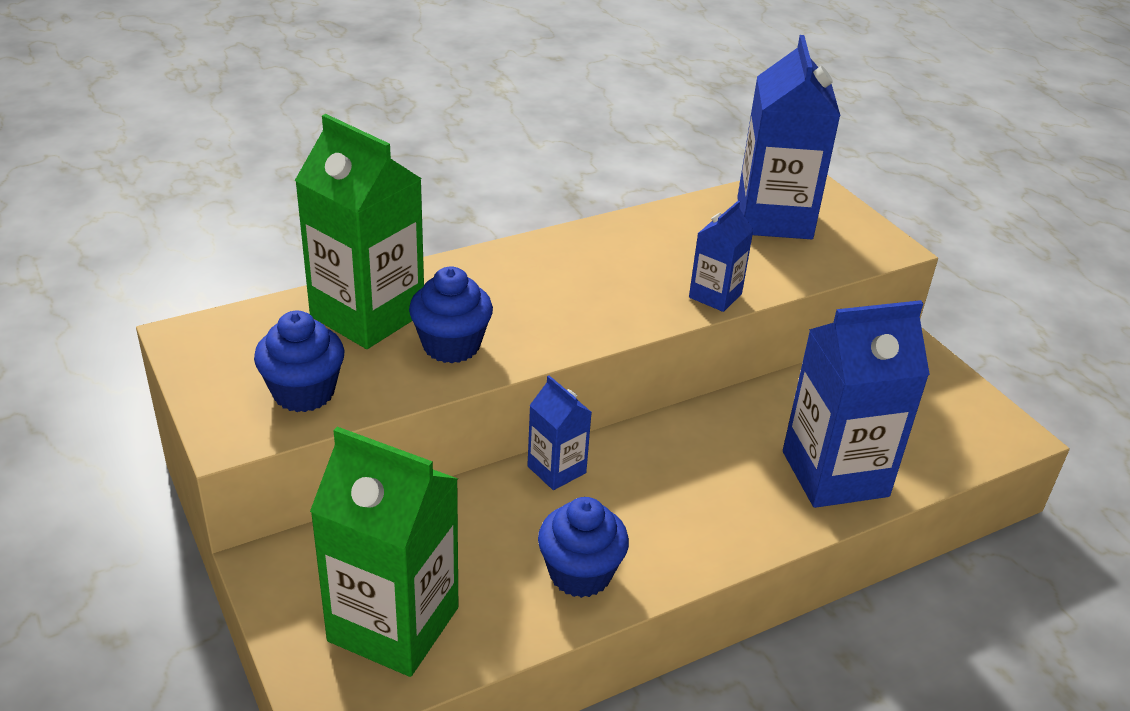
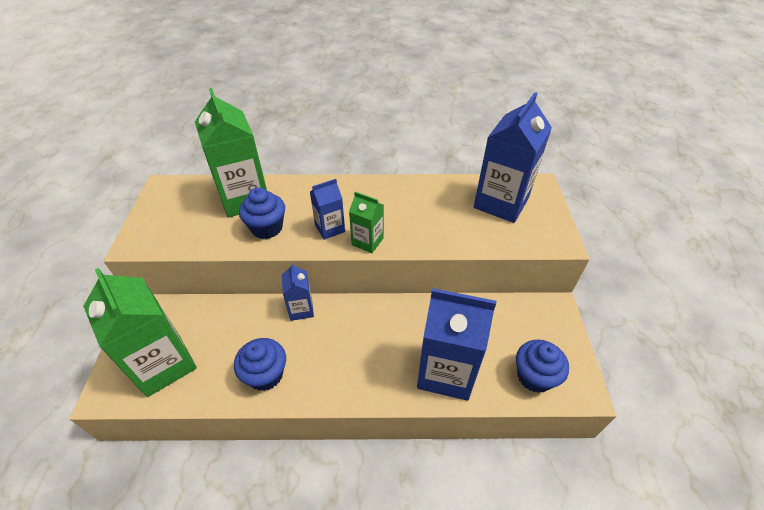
camera: 30 degrees right, 10 degrees up
(304, 392) = (182, 232): blue cupcake -> blue cupcake (534, 376)
(630, 319) = (367, 241): none -> green carton
(715, 295) = (426, 242): blue carton -> blue carton (330, 228)

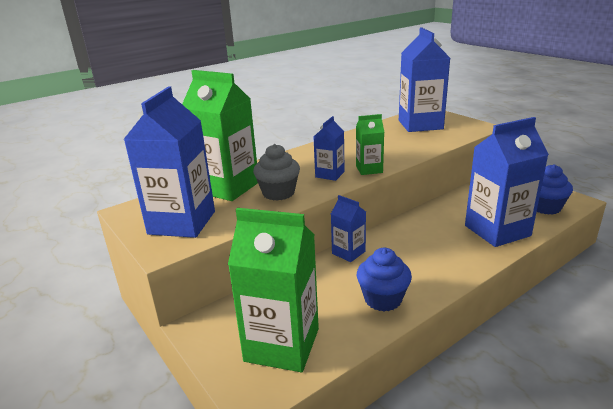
camera: 35 degrees left, 20 degrees down
(174, 221) = (182, 222): none -> blue carton
(267, 228) = (278, 193): blue cupcake -> grey cupcake

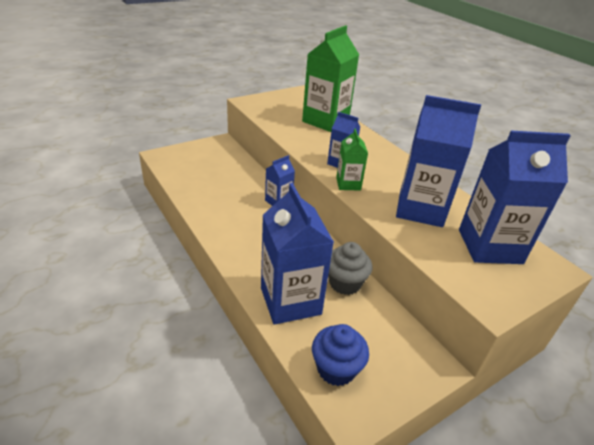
camera: 90 degrees right, 10 degrees up
(182, 222) = (277, 106): blue carton -> blue carton (420, 209)
(278, 193) = (310, 138): grey cupcake -> grey cupcake (345, 283)
(282, 345) = (192, 165): green carton -> none
(383, 299) = (215, 207): blue cupcake -> none

